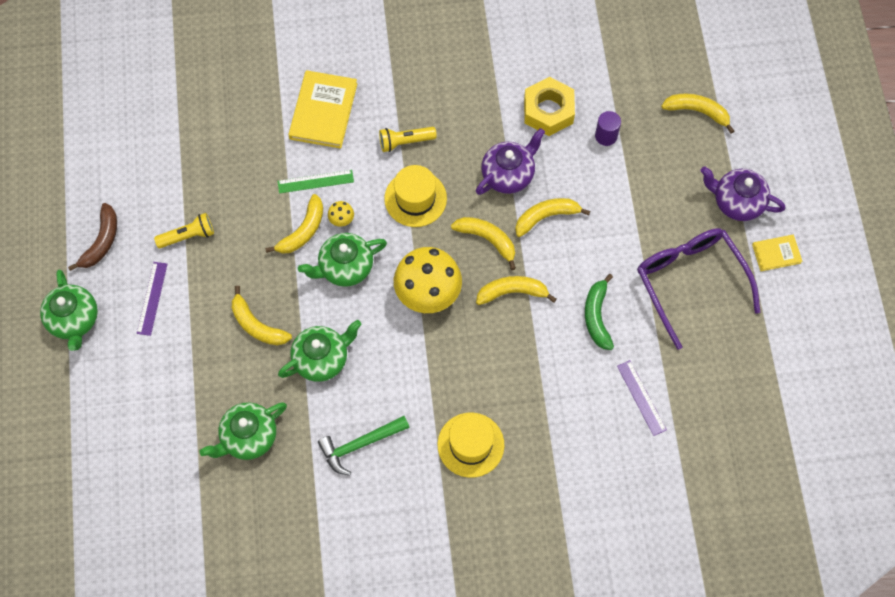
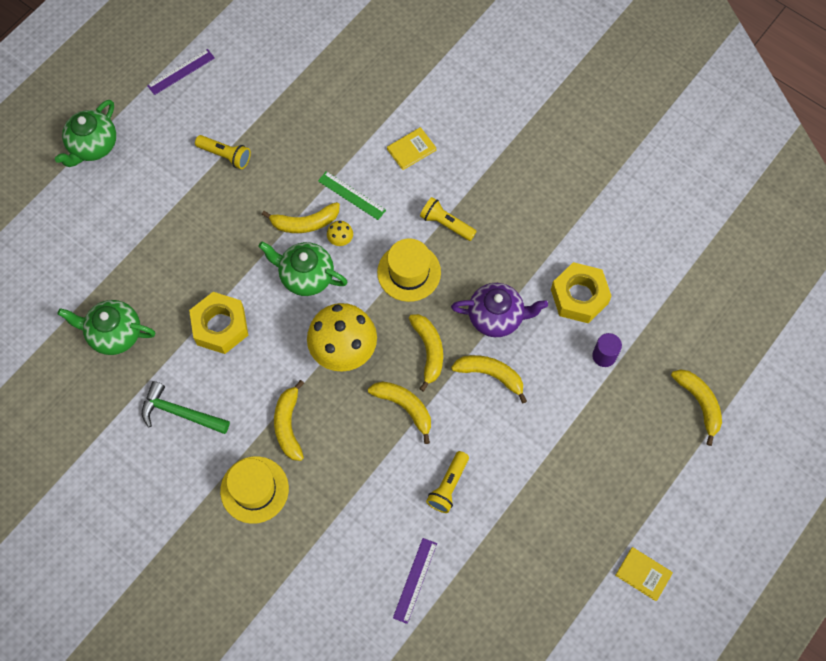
camera: 45 degrees right, 0 degrees up
(101, 241) = (166, 108): brown banana -> none
(152, 298) = (156, 177): purple ruler -> purple ruler (181, 72)
(257, 325) = (203, 261): yellow banana -> yellow banana (288, 425)
(322, 359) = (220, 326): green teapot -> yellow nut
(323, 111) = (411, 149): yellow book -> yellow book, size x0.54
(597, 316) = (448, 486): green banana -> yellow flashlight
(690, 282) = (549, 529): purple glasses -> none
(737, 202) = (655, 503): purple teapot -> none

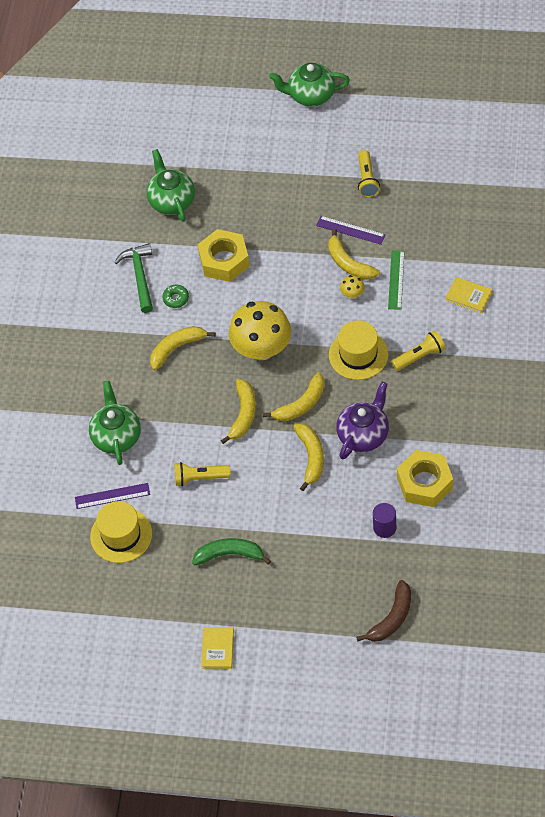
camera: 65 degrees right, 10 degrees down
(181, 72) = (417, 109): purple ruler -> purple ruler (350, 230)
(231, 394) = (176, 298): none -> green donut
(254, 489) = (113, 356): yellow hat -> yellow hat (121, 535)
(306, 276) = (304, 290): green teapot -> green teapot (116, 436)
(446, 224) = (420, 356): yellow flashlight -> yellow flashlight turned 60 degrees clockwise
(496, 317) = (363, 434): purple teapot -> purple teapot turned 120 degrees counterclockwise
(549, 506) = (230, 555): none -> green banana
(699, 403) = (391, 618): yellow banana -> brown banana

